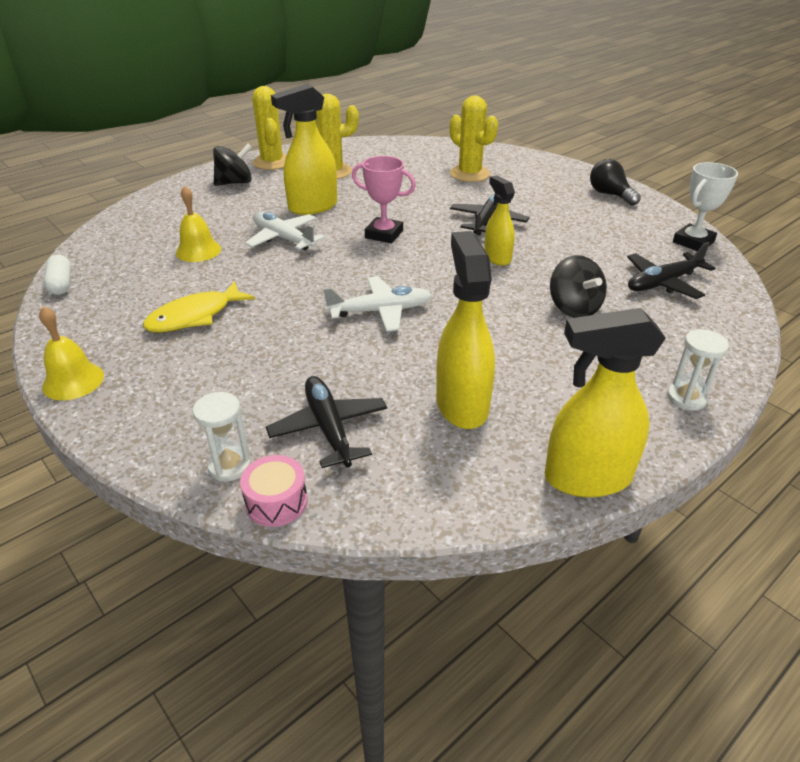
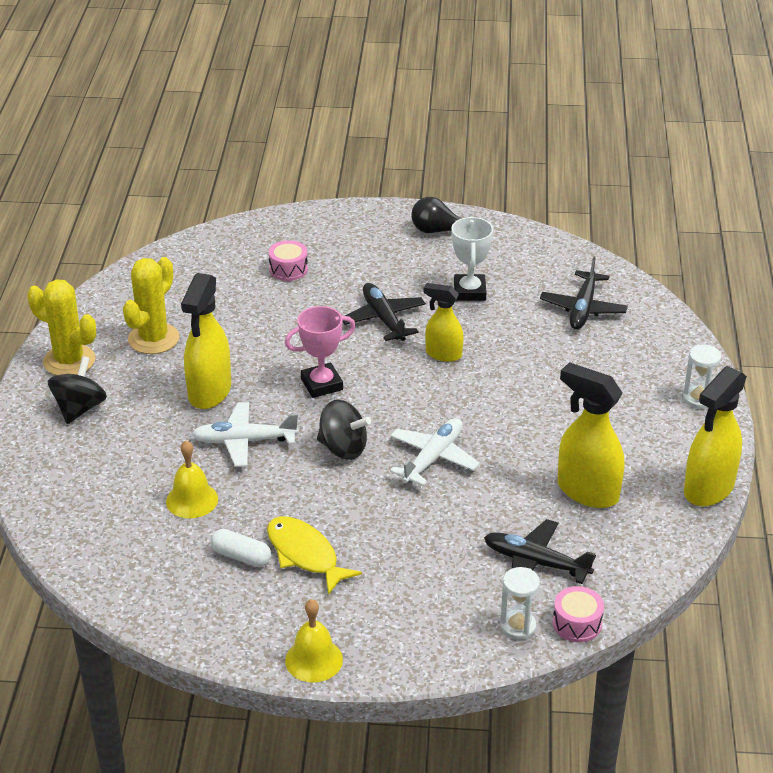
camera: 45 degrees left, 0 degrees up
(61, 284) = (134, 607): white capsule -> white capsule (241, 556)
(195, 316) = (305, 555): yellow fish -> yellow fish turned 135 degrees clockwise
(469, 174) = (288, 269): yellow cactus -> pink drum
(573, 308) = (555, 369): black spinning top -> black spinning top (343, 448)
(693, 242) = (557, 253): white trophy -> white trophy (469, 292)

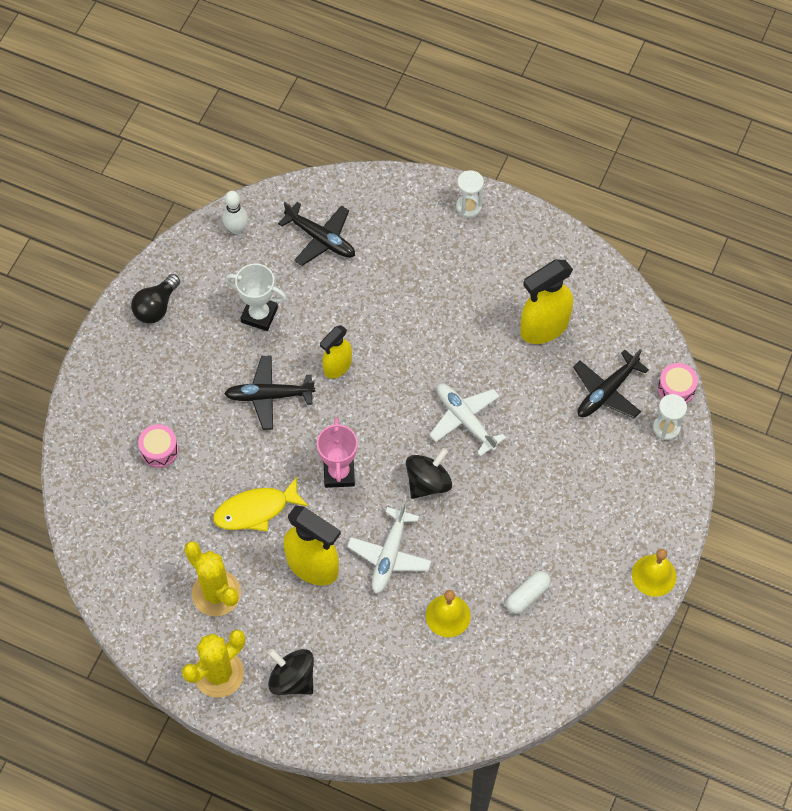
camera: 70 degrees left, 25 degrees up
(305, 555) = (542, 548): yellow fish -> yellow fish (256, 510)
(556, 255) = (236, 229): none -> white bowling pin
(708, 489) = (571, 246): yellow spray bottle -> none

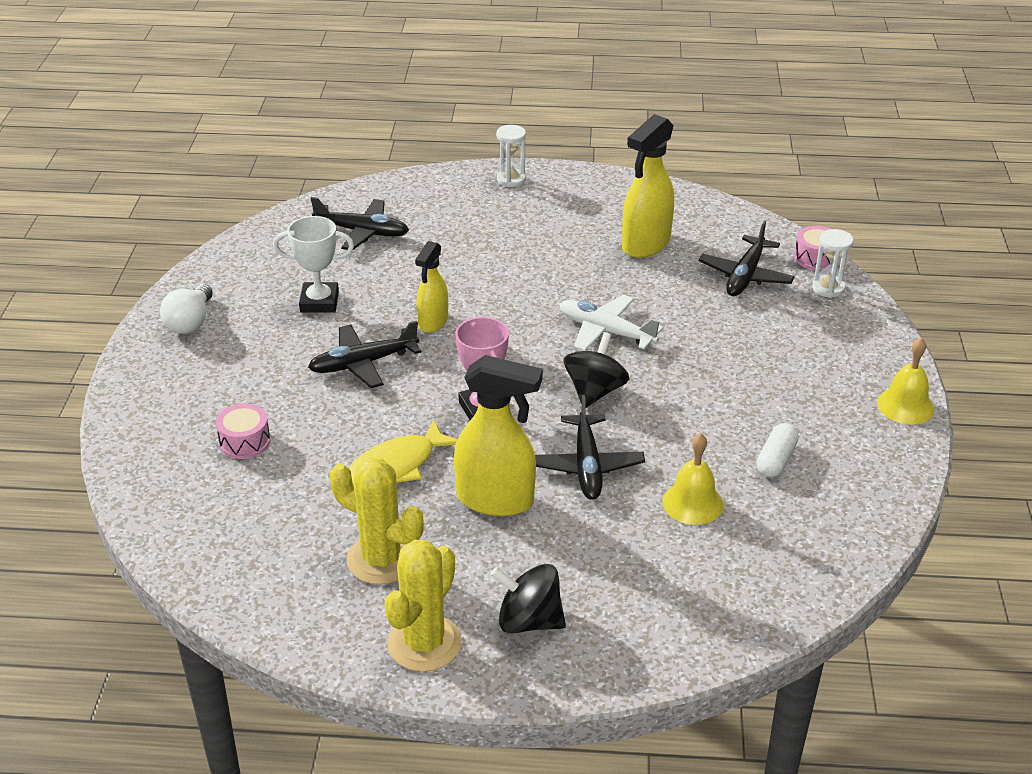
camera: 20 degrees left, 25 degrees down
(156, 307) = (190, 322): black light bulb -> white light bulb
(236, 229) = (261, 244): white bowling pin -> none
(390, 555) = (587, 465): white plane -> black plane

